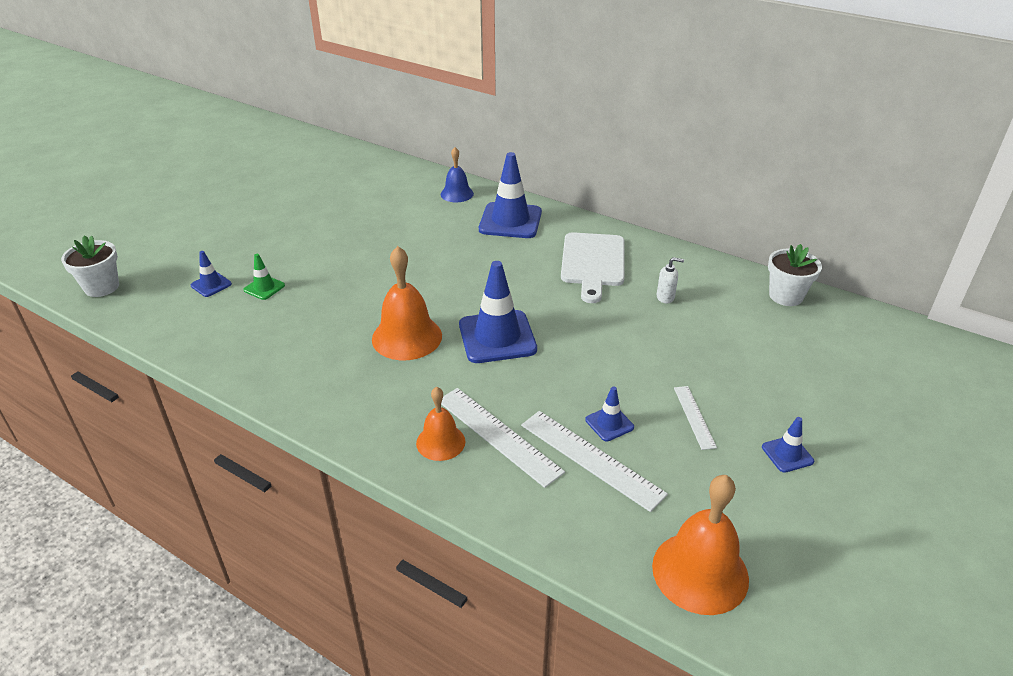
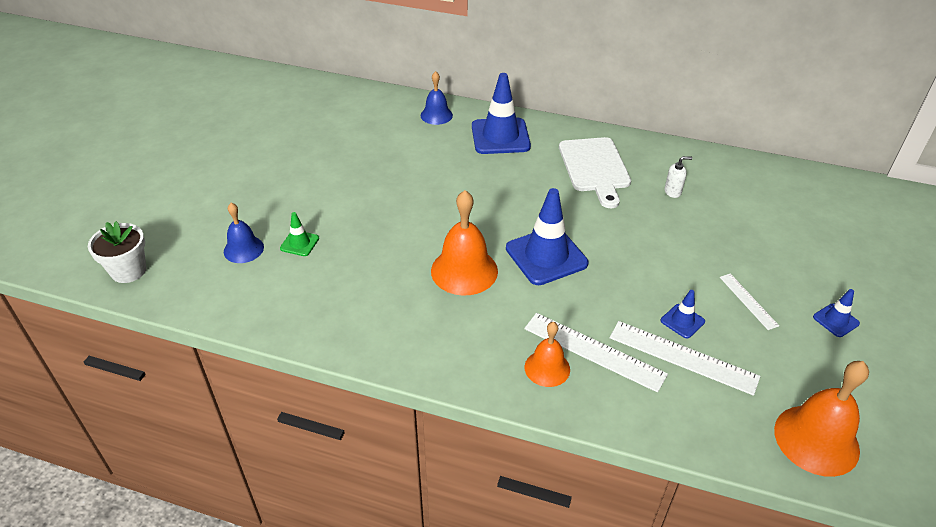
camera: 15 degrees left, 5 degrees up
(211, 285) = (243, 249): blue traffic cone -> blue bell
(786, 296) = (770, 174): white flower pot -> none

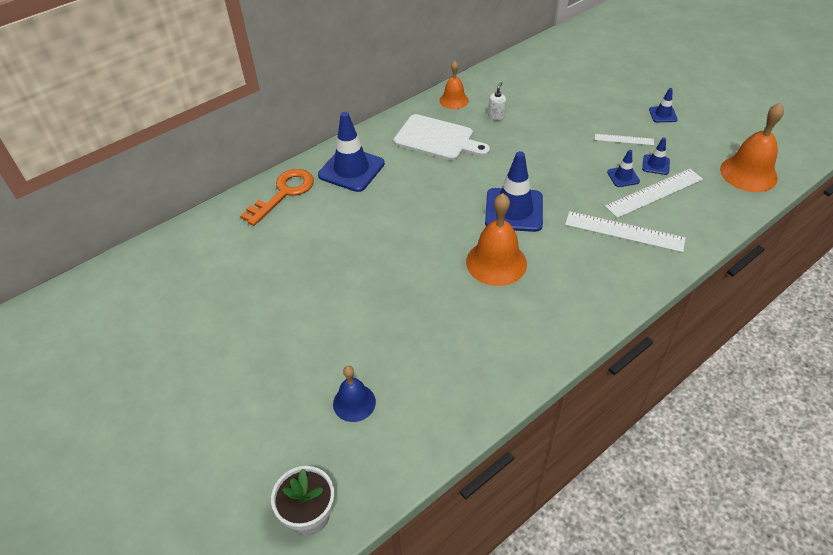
camera: 55 degrees left, 5 degrees up
(299, 243) = (380, 356): green traffic cone -> none
(436, 115) = (283, 193): blue bell -> orange key
(547, 368) = (626, 262): orange bell -> orange bell (454, 100)
(594, 351) = (624, 231): white ruler -> white ruler turned 45 degrees clockwise
(734, 343) = (655, 165): none -> blue traffic cone

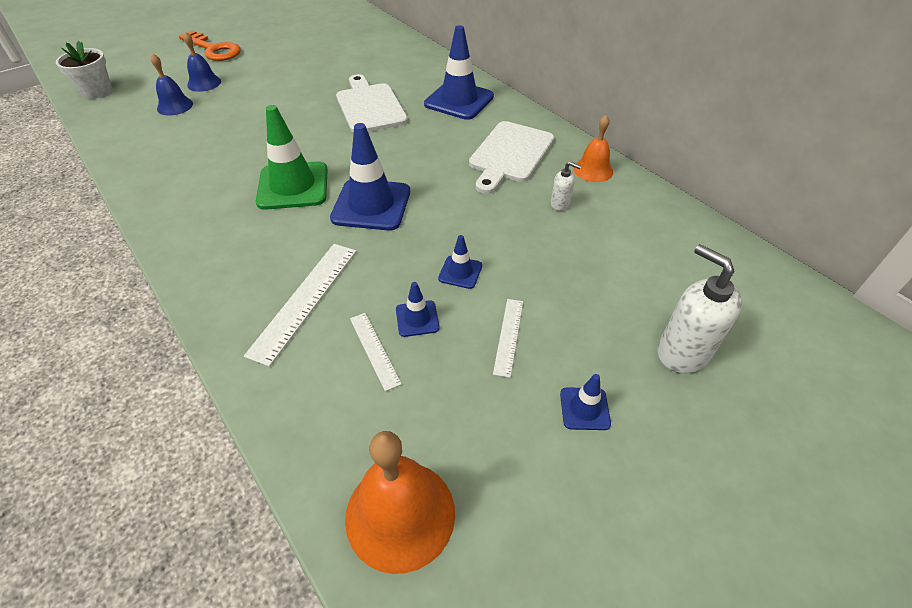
camera: 90 degrees right, 0 degrees up
(283, 193) = (428, 68): orange key -> orange key (213, 49)
(298, 388) = (204, 83): none -> blue bell
(360, 228) = (370, 106): none -> white cutting board
(496, 262) = (293, 186): orange bell -> green traffic cone
(614, 81) = (682, 352): none -> white soap dispenser
(654, 193) = (374, 350): white ruler -> white ruler, size x0.56
(655, 165) = (441, 366): blue traffic cone -> blue traffic cone (460, 272)

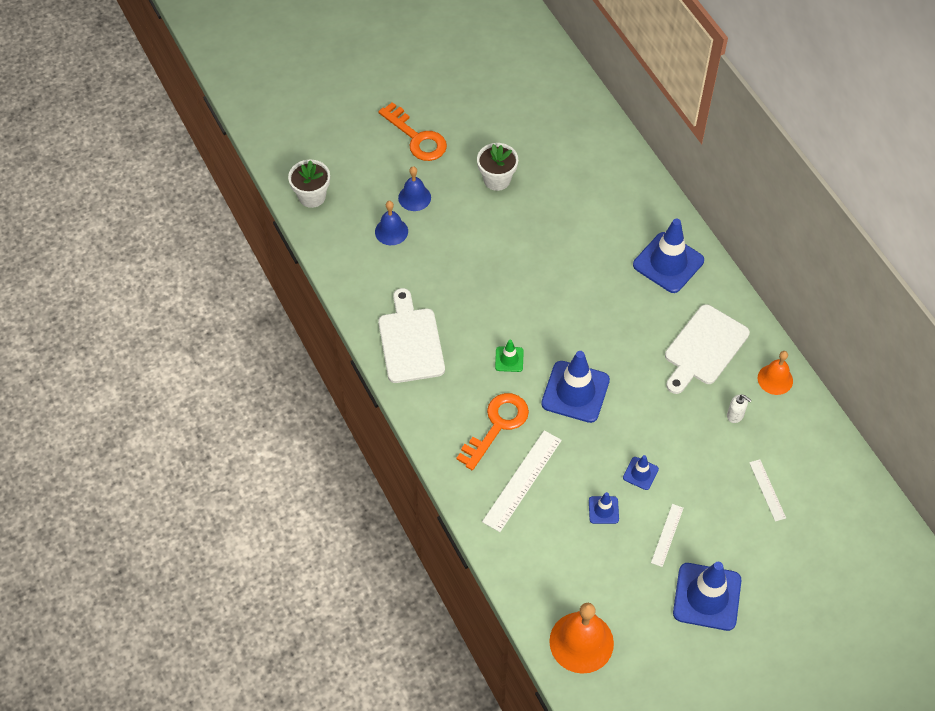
camera: 10 degrees right, 10 degrees up
(274, 247) = (497, 426): none -> orange key
(287, 66) = (497, 179): none -> white flower pot
(293, 186) = (509, 359): green traffic cone -> green traffic cone, size x0.48
(370, 106) = (579, 259): white cutting board -> white cutting board (410, 341)
(374, 350) = (571, 531): white ruler -> white ruler (767, 490)
(584, 408) = (707, 597): blue traffic cone -> blue traffic cone, size x2.07
(682, 352) = (787, 567): white soap dispenser -> none

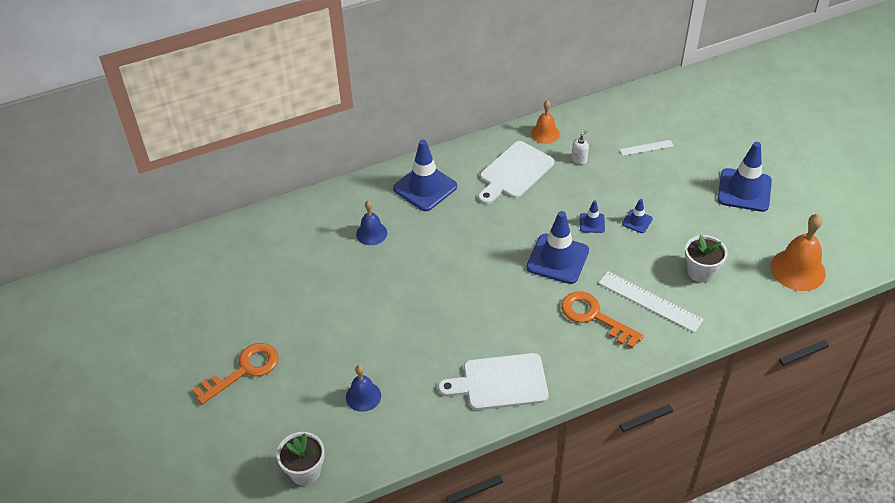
camera: 85 degrees left, 10 degrees down
(414, 197) = (322, 374): blue bell -> blue bell (371, 233)
(497, 179) = (311, 304): white flower pot -> white flower pot (700, 272)
(509, 359) = (522, 304): green traffic cone -> none
(603, 510) = (674, 247): blue traffic cone -> blue traffic cone (592, 223)
(667, 535) = (693, 209): white ruler -> none
(704, 348) = (514, 172): white cutting board -> white cutting board turned 90 degrees clockwise

